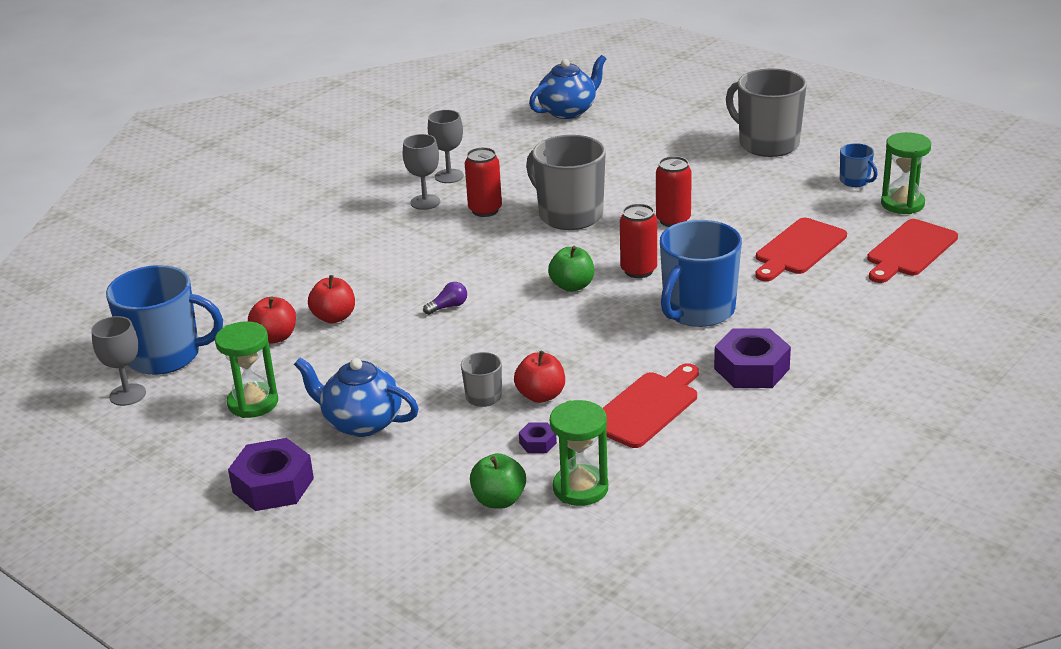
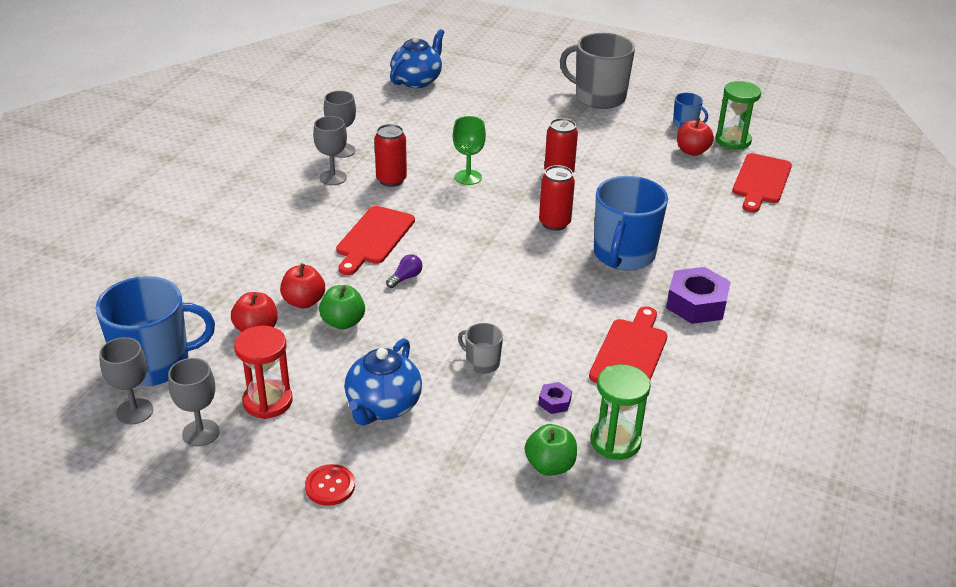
camera: 20 degrees left, 5 degrees up
(178, 421) = (201, 433): none -> grey goblet
(253, 403) = (267, 401): green hourglass -> red hourglass
(273, 485) = (330, 486): purple nut -> red button
(361, 423) = (383, 406): blue teapot -> blue teapot turned 75 degrees counterclockwise
(541, 395) = (533, 354): red apple -> red apple (692, 151)
(569, 215) = (468, 177): grey mug -> green goblet
(572, 286) = (505, 244): green apple -> green apple (343, 322)
(798, 249) = (674, 189): red cutting board -> red cutting board (374, 238)

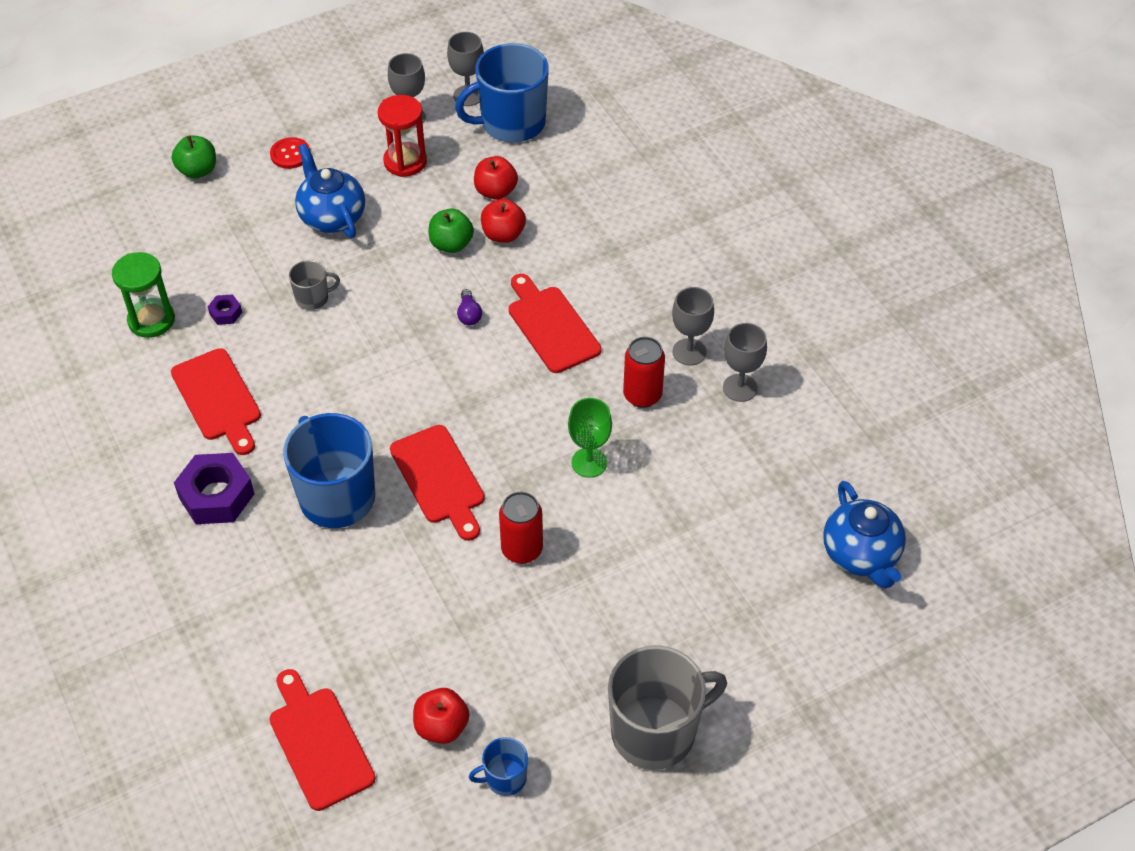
camera: 130 degrees right, 15 degrees up
(155, 364) = (511, 123): blue mug -> blue mug turned 45 degrees clockwise
(550, 465) = (176, 270): green apple -> green apple (198, 170)
(554, 223) = (439, 479): red can -> red cutting board
(733, 141) = (421, 798): green hourglass -> none

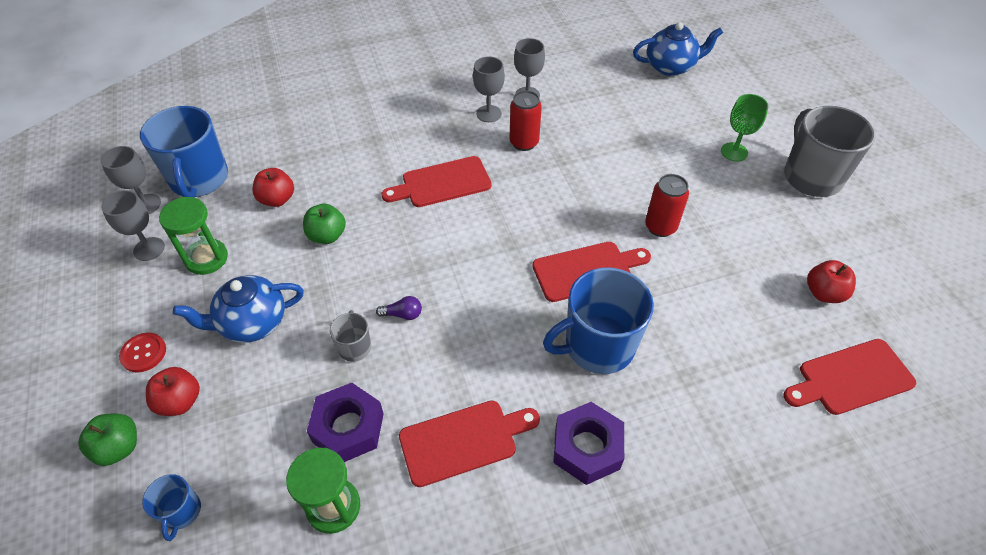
camera: 80 degrees left, 0 degrees up
(225, 313) = (348, 428): purple nut -> purple nut, size x2.12
(405, 162) = (206, 258): red hourglass -> green hourglass
(469, 314) = (413, 232): purple light bulb -> purple light bulb (403, 314)
(503, 234) = (330, 200): red apple -> red apple (180, 401)
(505, 778) = (861, 260): blue mug -> blue mug (181, 512)
(589, 462) = (582, 179): green goblet -> green goblet (734, 152)

